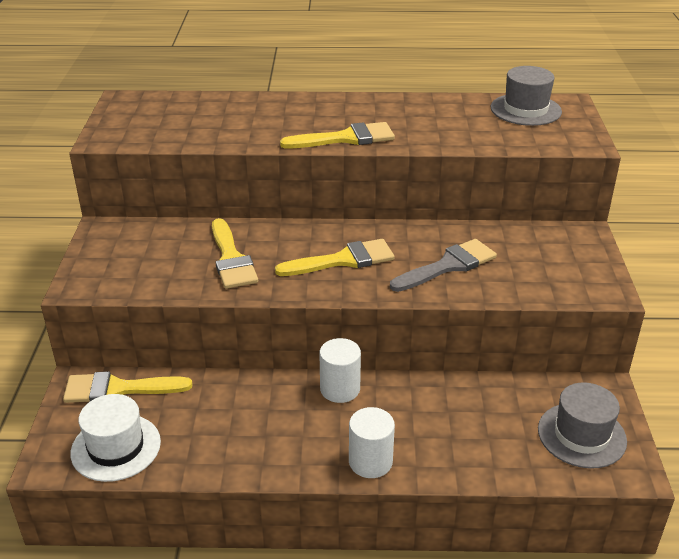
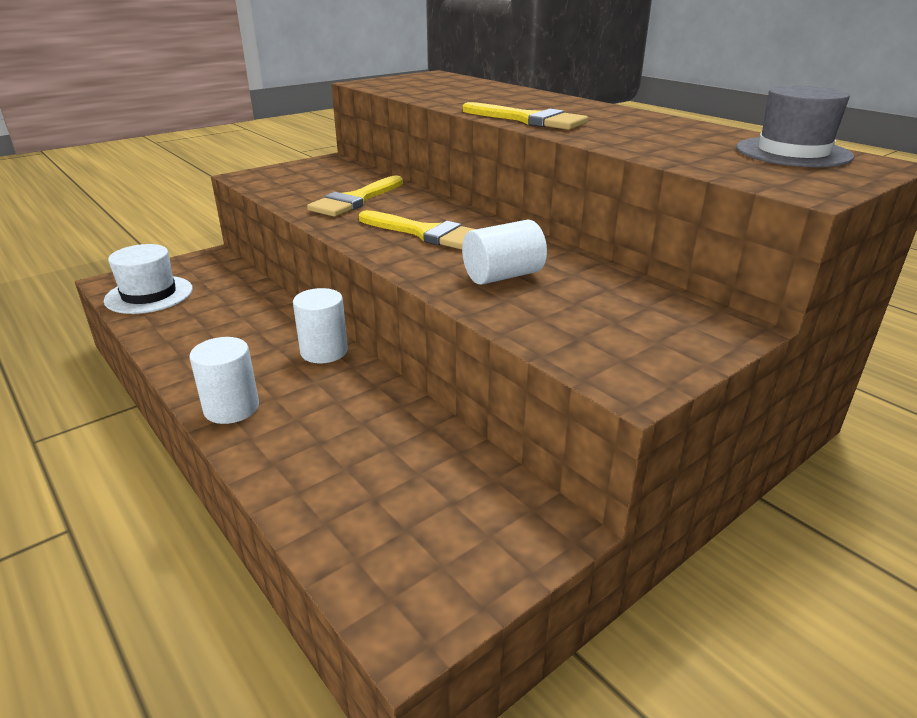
camera: 50 degrees right, 5 degrees down
(118, 389) = (218, 270): yellow brush -> none
(448, 266) = (503, 276): grey brush -> white cylinder
(581, 435) = (431, 543): grey hat -> none

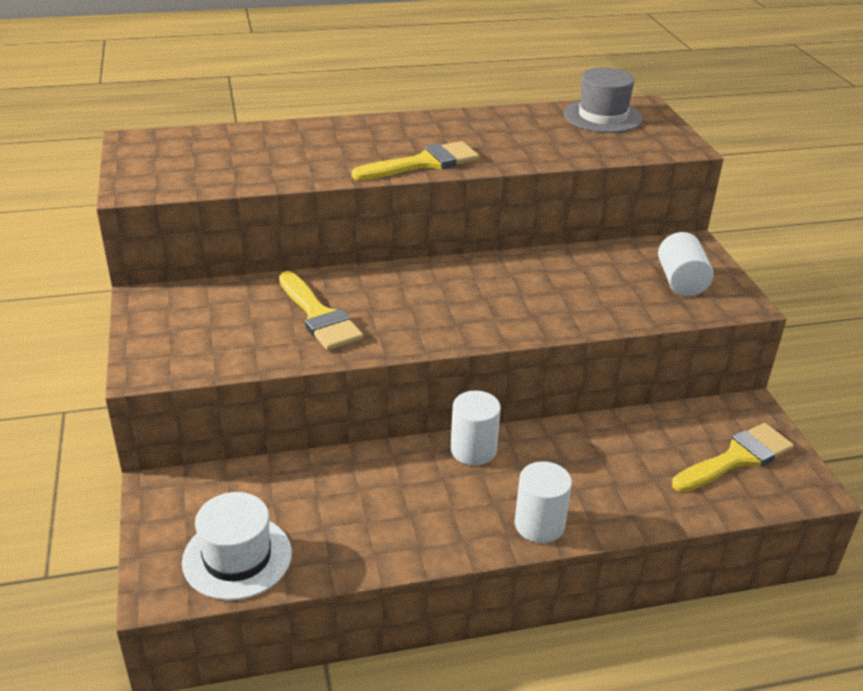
camera: 65 degrees left, 5 degrees up
(426, 233) = (449, 302): yellow brush -> yellow brush (737, 458)
(503, 276) = (566, 295): white cylinder -> white cylinder (681, 281)

